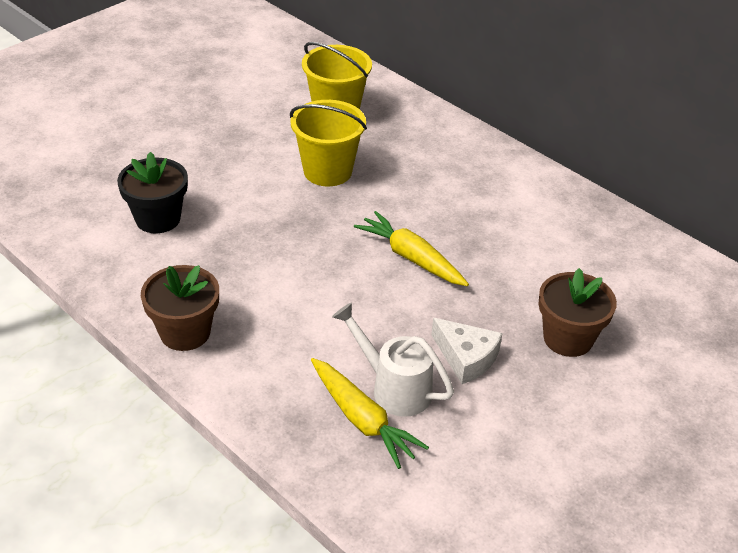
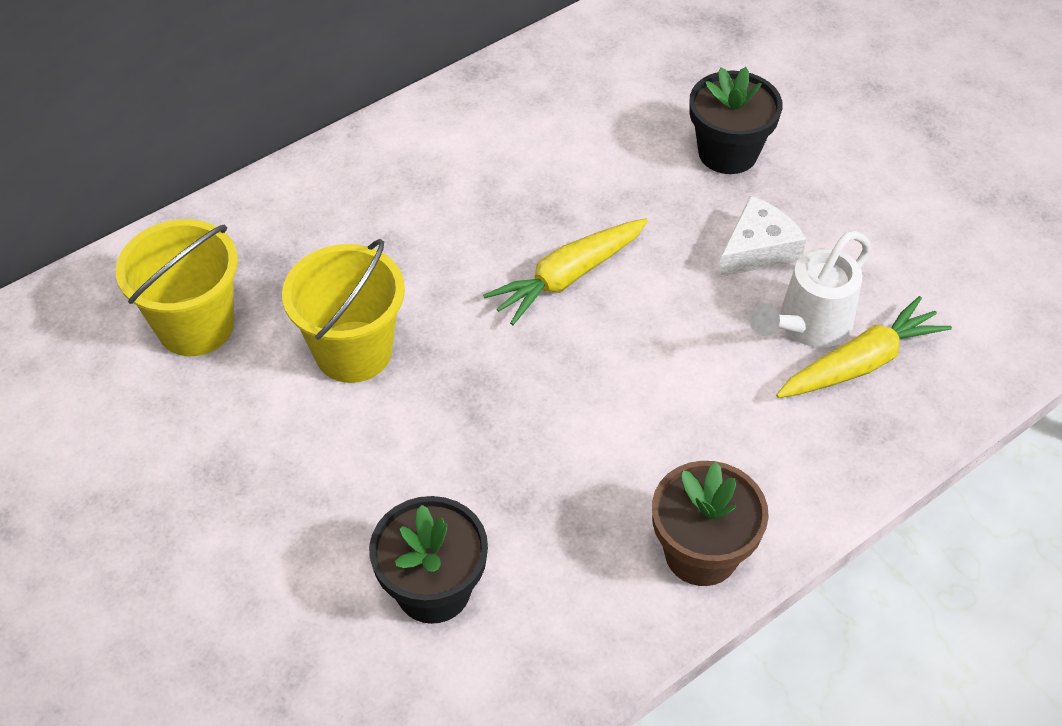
camera: 80 degrees left, 10 degrees up
(568, 338) = (728, 153): brown flower pot -> black flower pot

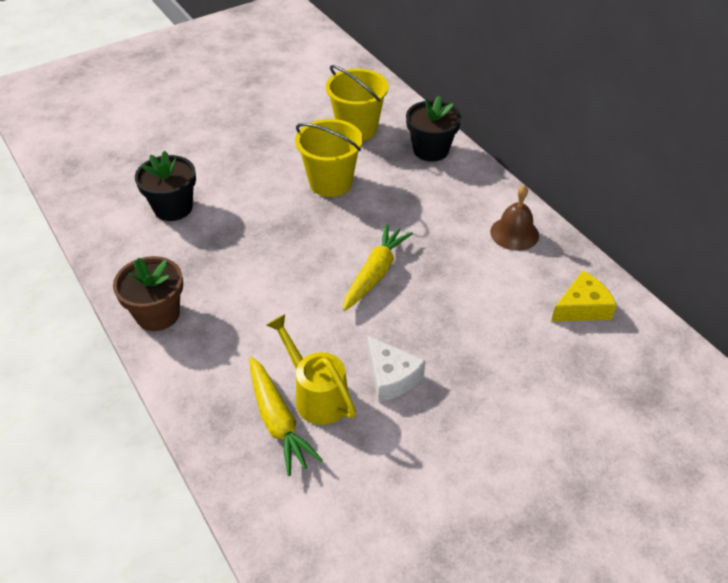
camera: 95 degrees right, 5 degrees down
(466, 125) = (514, 233): none -> brown bell
(568, 277) = (375, 273): yellow carrot -> yellow carrot turned 60 degrees clockwise
(601, 68) = (582, 307): none -> yellow cheese
(728, 153) = (492, 373): black flower pot -> black flower pot (431, 150)
(808, 325) = (316, 395): white watering can -> yellow watering can

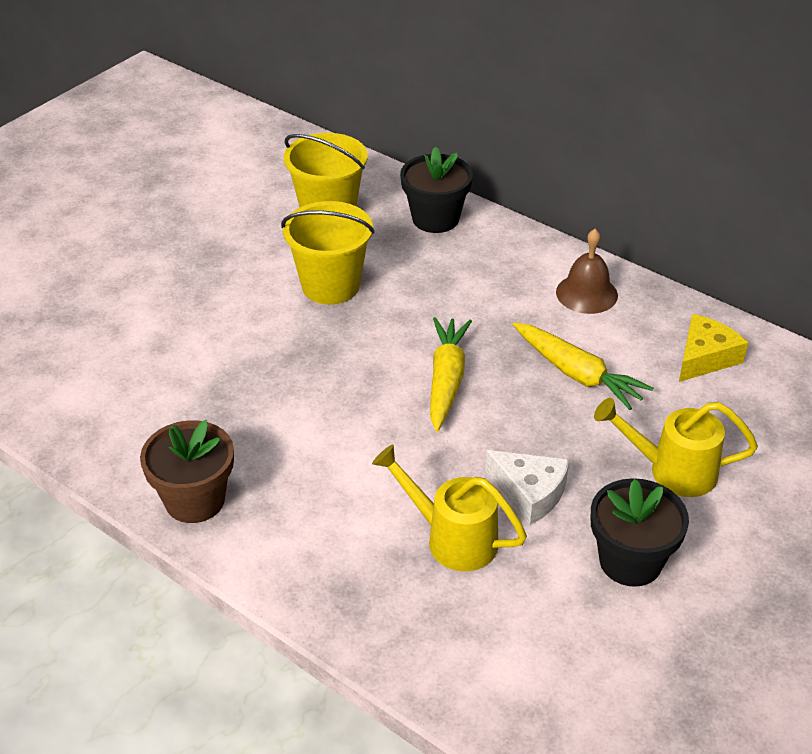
camera: 20 degrees left, 5 degrees down
(173, 208) = (138, 365): black flower pot -> black flower pot (630, 561)
(278, 421) = (421, 581): yellow carrot -> yellow carrot (577, 374)
(510, 391) = (673, 471): none -> yellow watering can

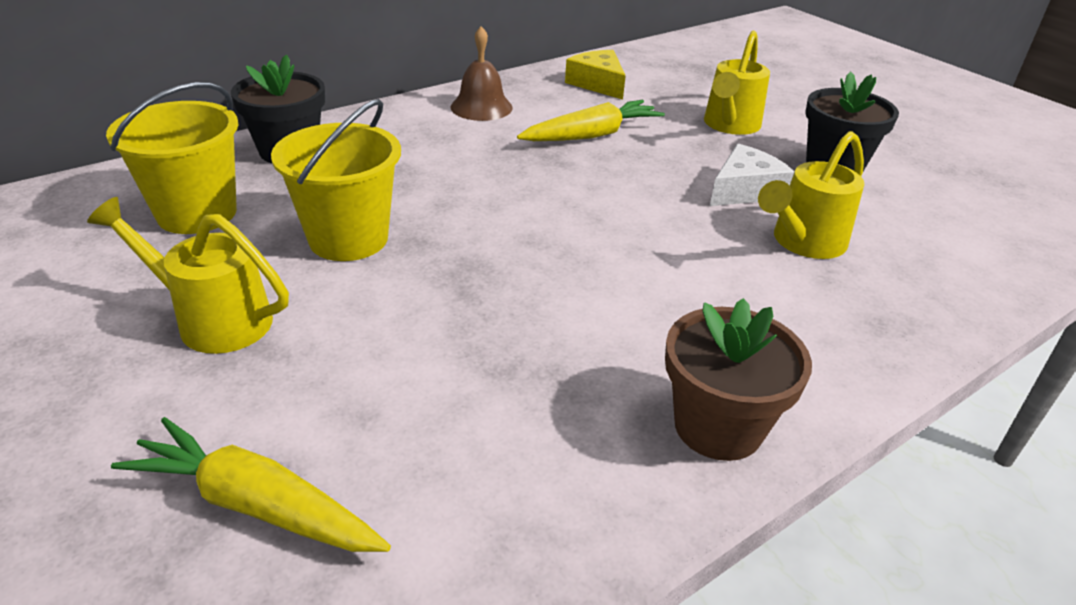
camera: 75 degrees left, 5 degrees down
(221, 263) = (214, 320): none -> yellow watering can
(446, 380) = (566, 199): yellow carrot -> yellow carrot (256, 504)

